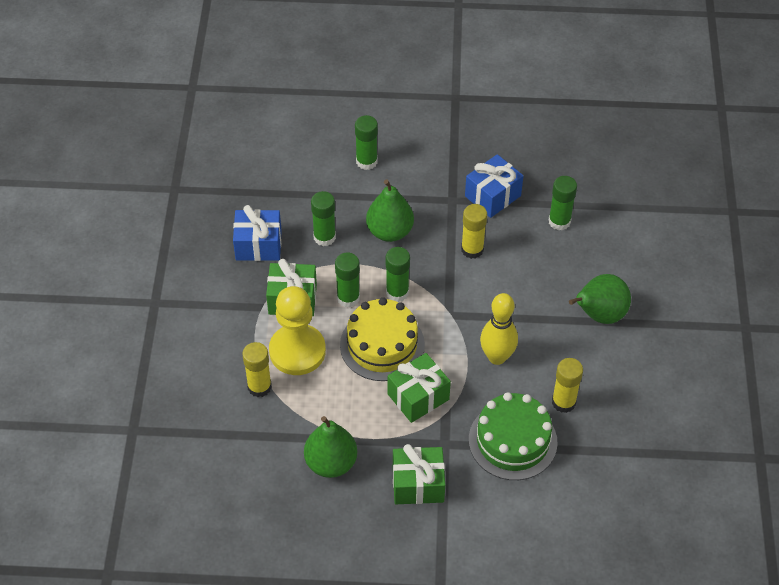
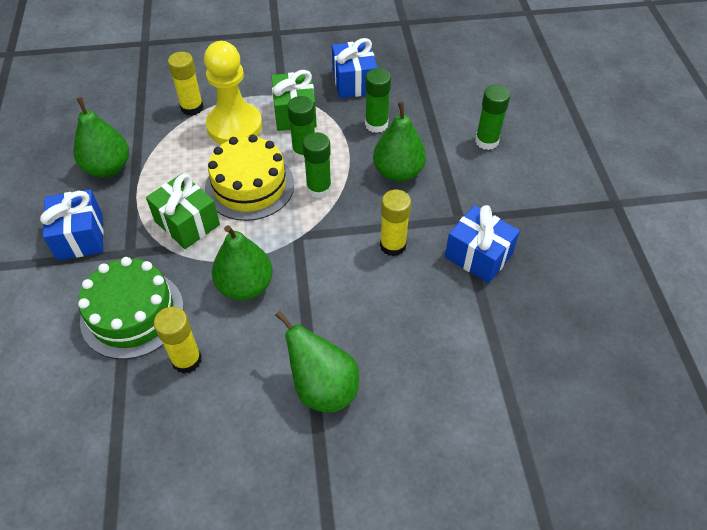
camera: 80 degrees right, 0 degrees up
(418, 484) = (80, 236): green gift -> blue gift
(497, 357) = (245, 286): yellow bowling pin -> green pear
(559, 221) = (461, 328): green glue stick -> none

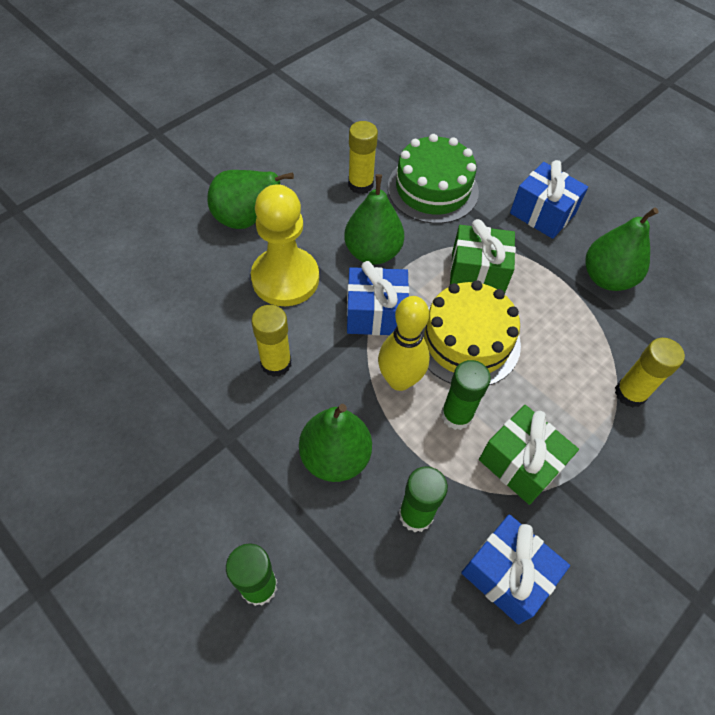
camera: 140 degrees right, 5 degrees up
(234, 126) = (561, 400): yellow pawn -> yellow pawn (285, 278)
(319, 189) = (399, 380): green glue stick -> yellow bowling pin
(478, 255) = (182, 404): blue gift -> blue gift (375, 314)

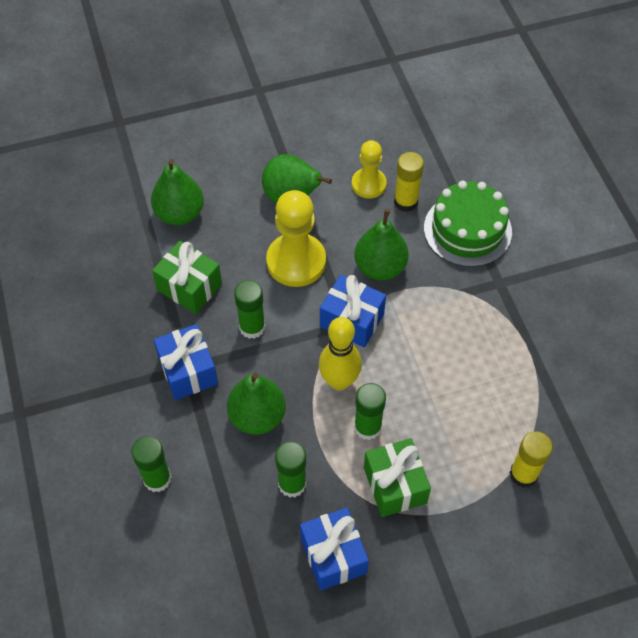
camera: 30 degrees right, 0 degrees up
(276, 363) = (252, 327): yellow glue stick -> green glue stick
(316, 181) = (368, 184): none -> yellow pawn
(467, 340) = (413, 373): yellow cake -> none
(477, 273) = (459, 320): green gift -> green gift (189, 287)
(542, 214) = (554, 291): blue gift -> blue gift (188, 371)
(607, 278) = (573, 372): green pear -> green pear (179, 214)

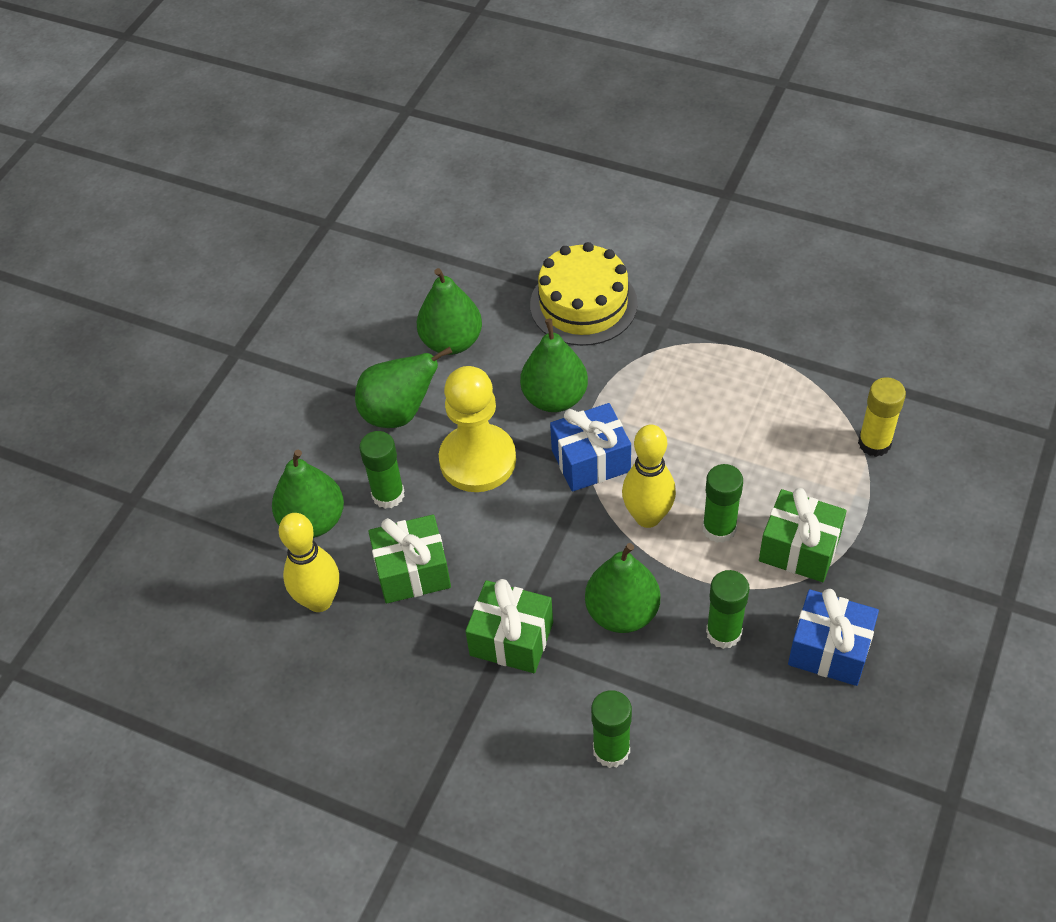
camera: 45 degrees left, 5 degrees down
(131, 257) = (319, 600): none -> yellow bowling pin
(188, 371) = (511, 639): blue gift -> green gift
(252, 327) = (516, 548): green glue stick -> green glue stick (388, 495)
(368, 184) = (451, 342): yellow pawn -> green pear
(405, 202) = (503, 328): yellow glue stick -> none
(467, 230) = (583, 304): green cake -> yellow cake

